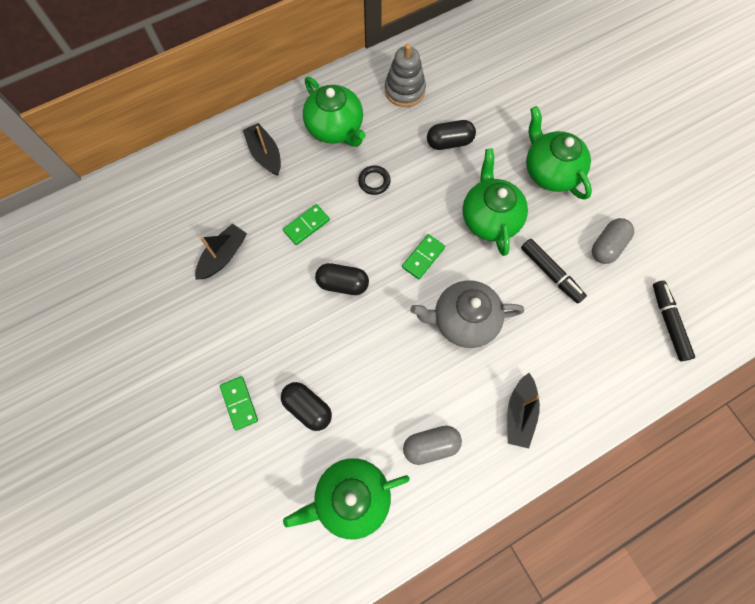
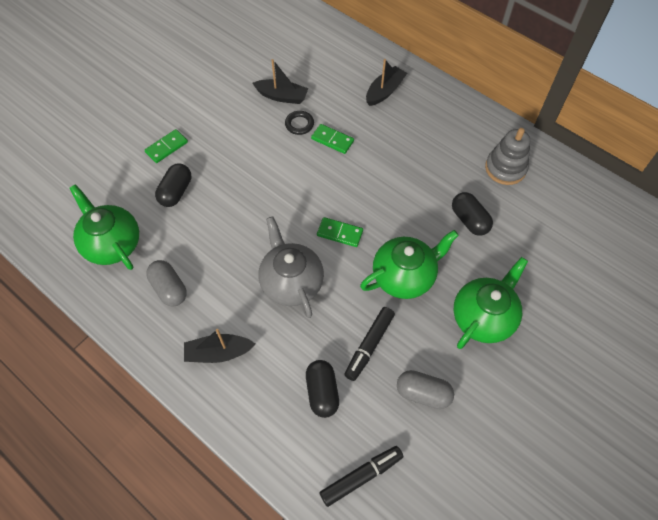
camera: 70 degrees right, 10 degrees down
(335, 128) = (435, 130): green teapot -> none
(342, 284) = (290, 181): black capsule -> black capsule (322, 392)
(374, 181) = (397, 174): black ring -> black ring (299, 124)

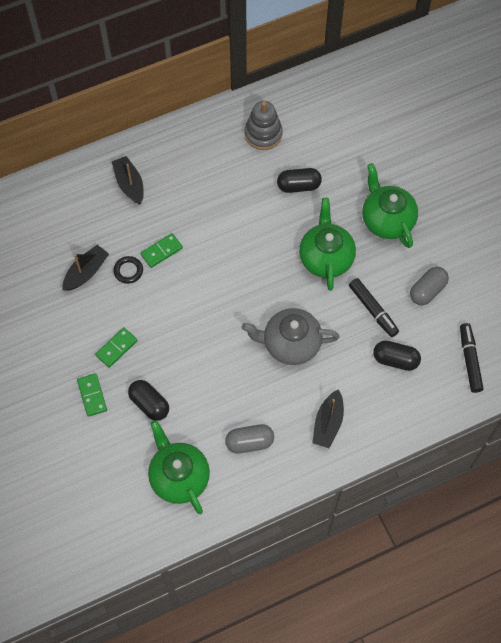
camera: 65 degrees left, 5 degrees up
(112, 244) = (179, 476): green teapot -> green teapot turned 75 degrees clockwise
(340, 233) = (262, 287): green domino -> green domino (116, 348)

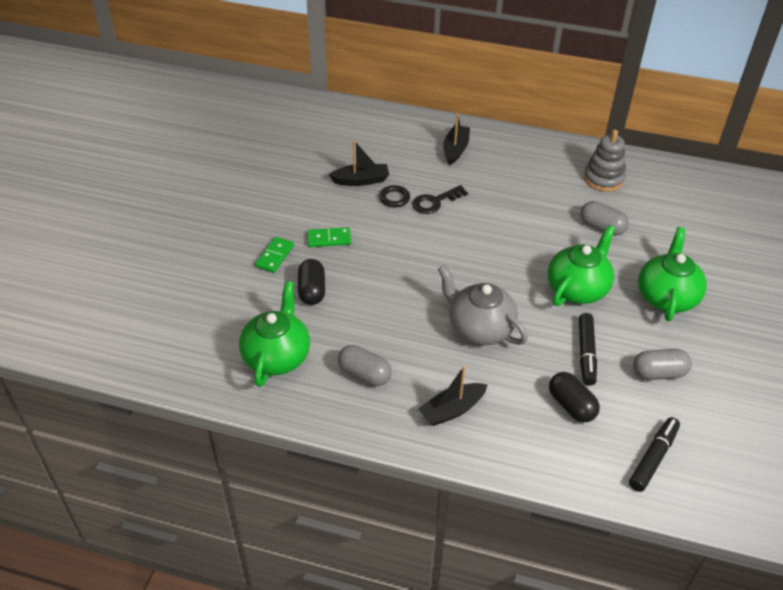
camera: 40 degrees right, 20 degrees down
(161, 251) = (435, 202): green domino -> black key
(298, 186) = (602, 227): black capsule -> grey capsule

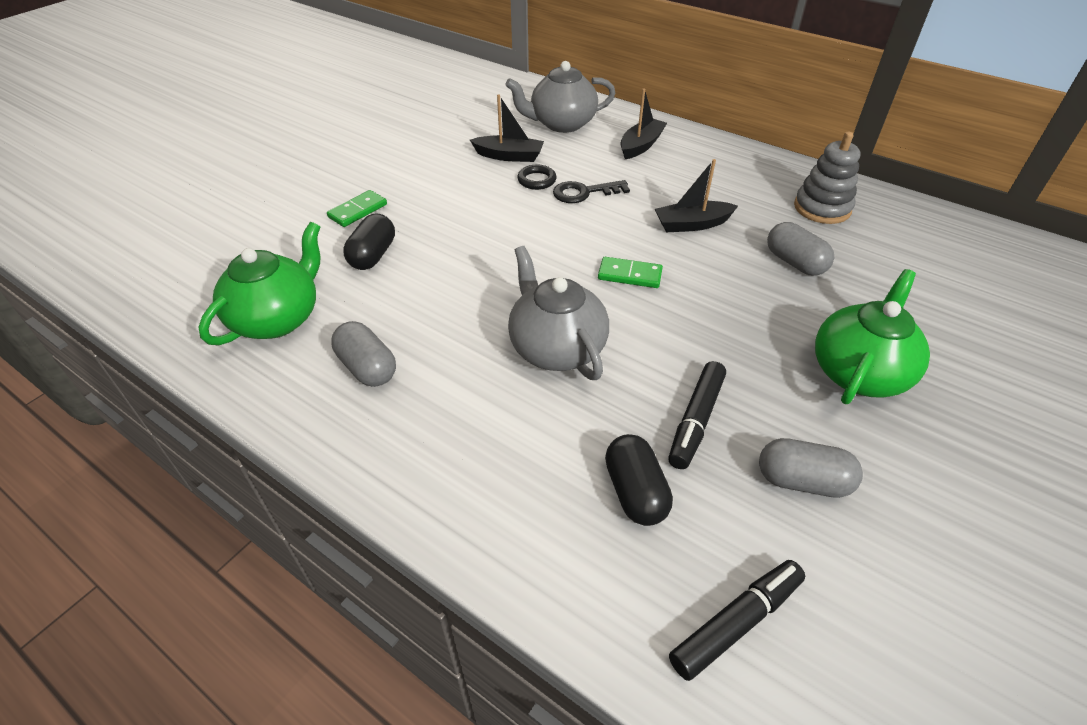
camera: 20 degrees right, 0 degrees up
(329, 239) = (432, 206): green domino -> green domino (630, 275)
(384, 140) = (561, 124): none -> grey teapot
(452, 410) = (453, 447): black boat -> black boat (692, 224)
(577, 288) = (724, 330): green teapot -> none

